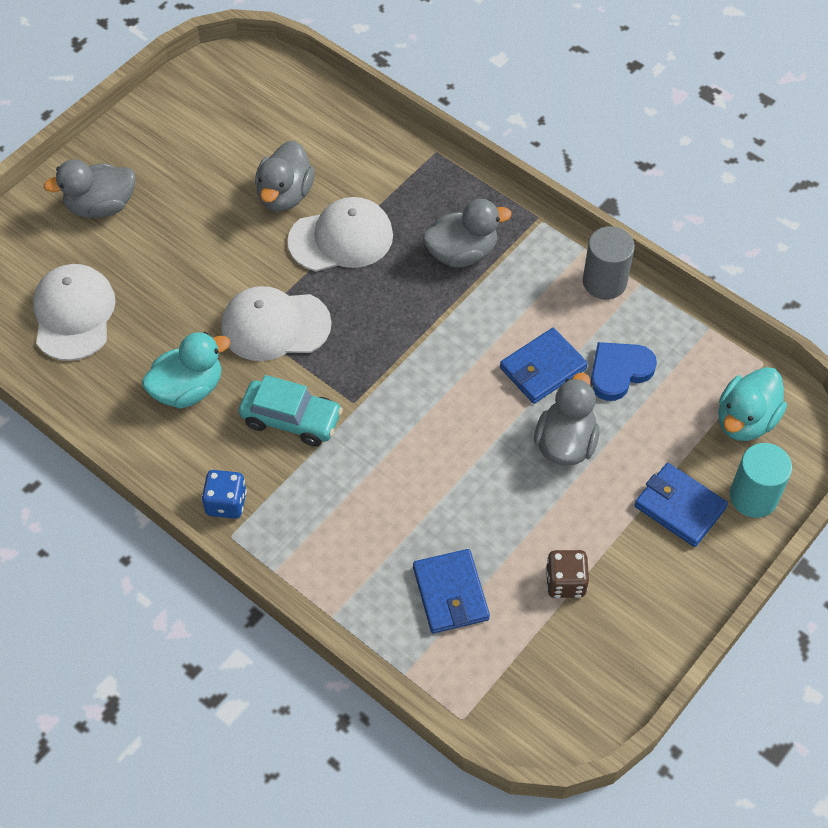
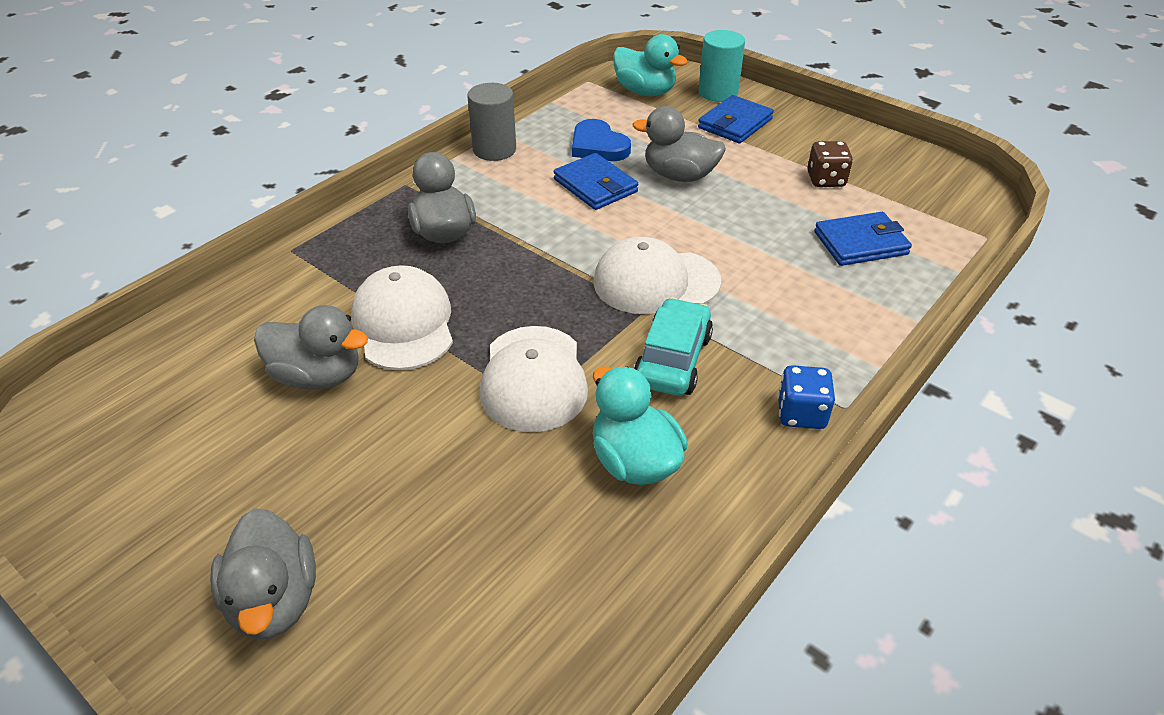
camera: 90 degrees left, 15 degrees down
(74, 314) = (497, 620): white cap -> white cap (656, 282)

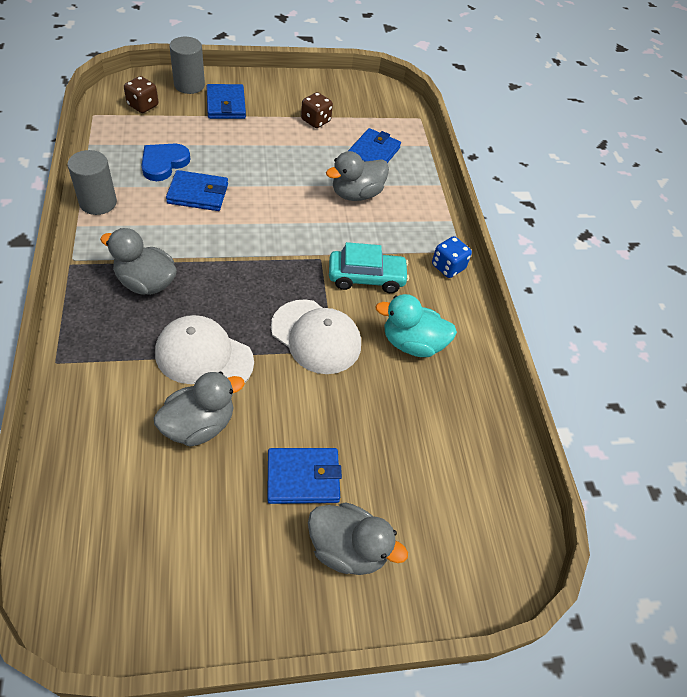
camera: 55 degrees left, 10 degrees up
(333, 496) = (303, 477): none -> blue wallet
(598, 146) = (164, 163): blue heart -> blue heart turned 120 degrees clockwise
(645, 92) = (143, 105): turquoise duck -> brown dice
(656, 282) = (306, 237): white cap -> none
(672, 360) = (366, 278): turquoise car -> turquoise car turned 120 degrees clockwise
(679, 176) = (237, 159): grey duck -> grey duck (356, 194)
(718, 92) = (189, 85): turquoise cylinder -> grey cylinder

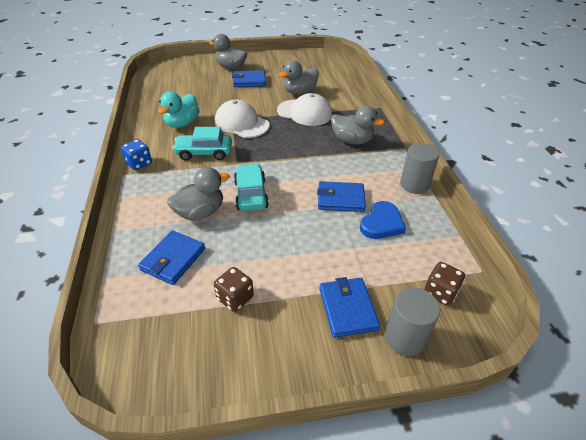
camera: 175 degrees left, 10 degrees down
(302, 209) = (251, 194): none -> turquoise car
(412, 343) = (182, 123): turquoise duck -> turquoise duck turned 105 degrees clockwise

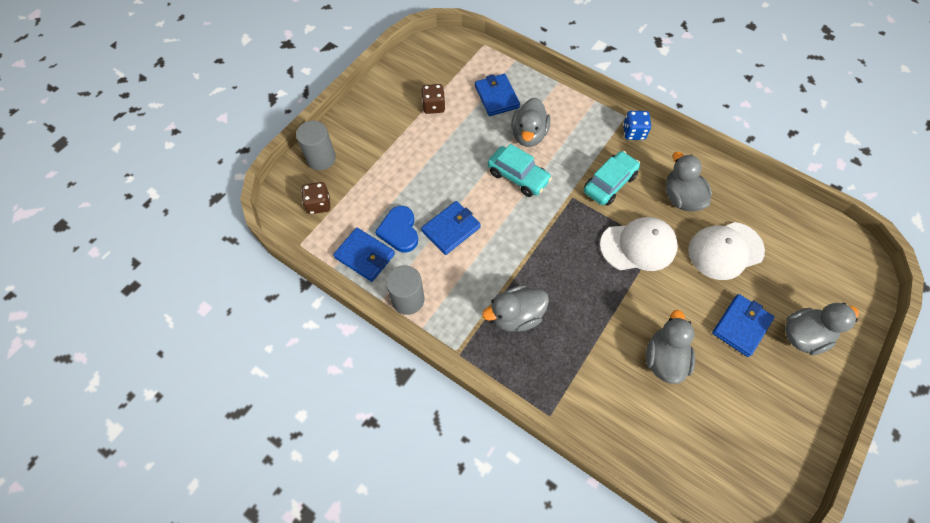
camera: 135 degrees right, 20 degrees up
(182, 123) = (681, 198): turquoise duck -> grey duck
(304, 112) = (609, 321): white cap -> white cap (725, 250)
(347, 309) = (366, 149): blue wallet -> blue wallet (365, 256)

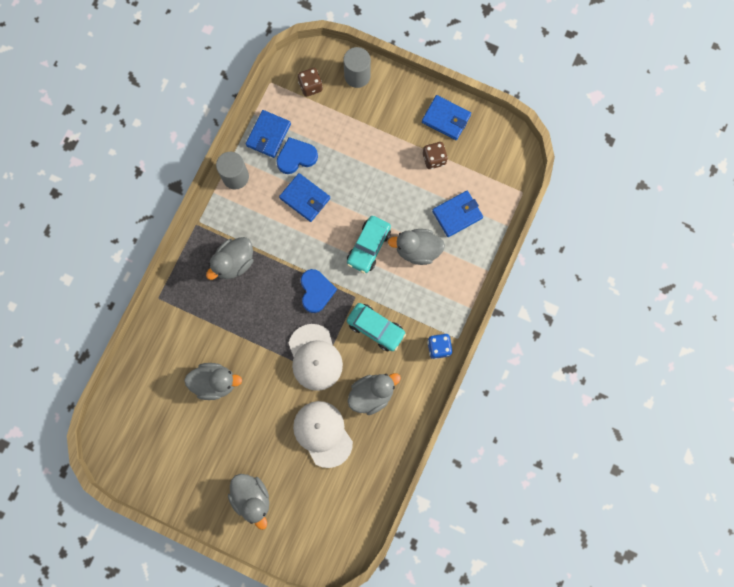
camera: 80 degrees right, 15 degrees up
(516, 316) = (234, 262): grey duck -> grey duck turned 105 degrees counterclockwise
(562, 233) = (316, 291): none -> blue heart
(741, 326) = (252, 445): blue wallet -> blue wallet (446, 119)

